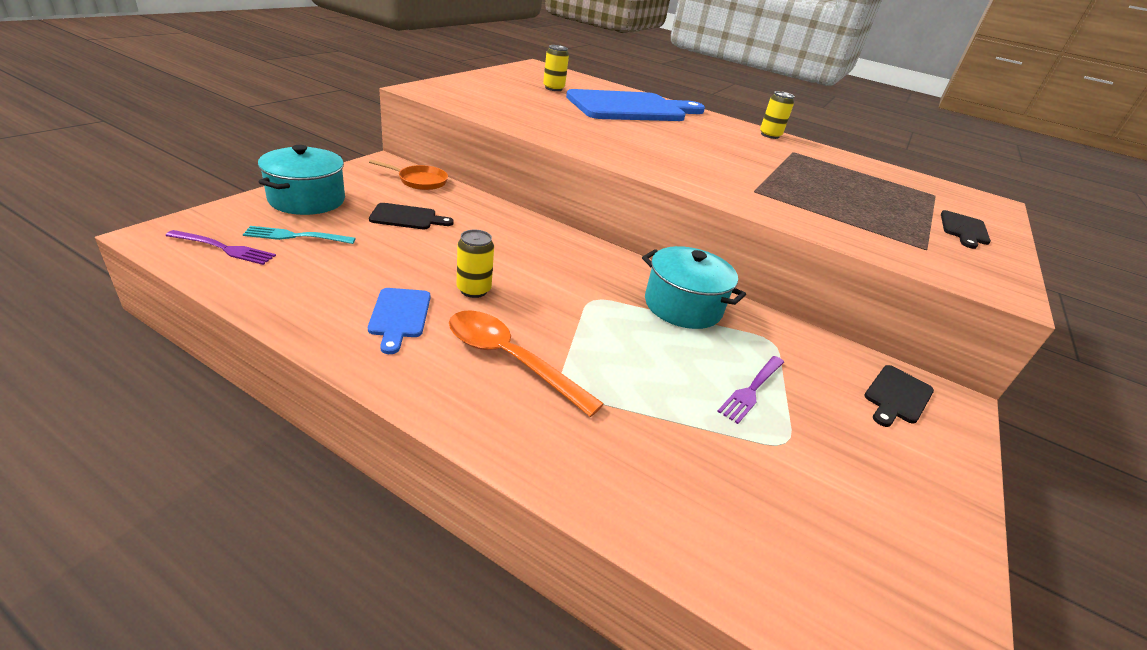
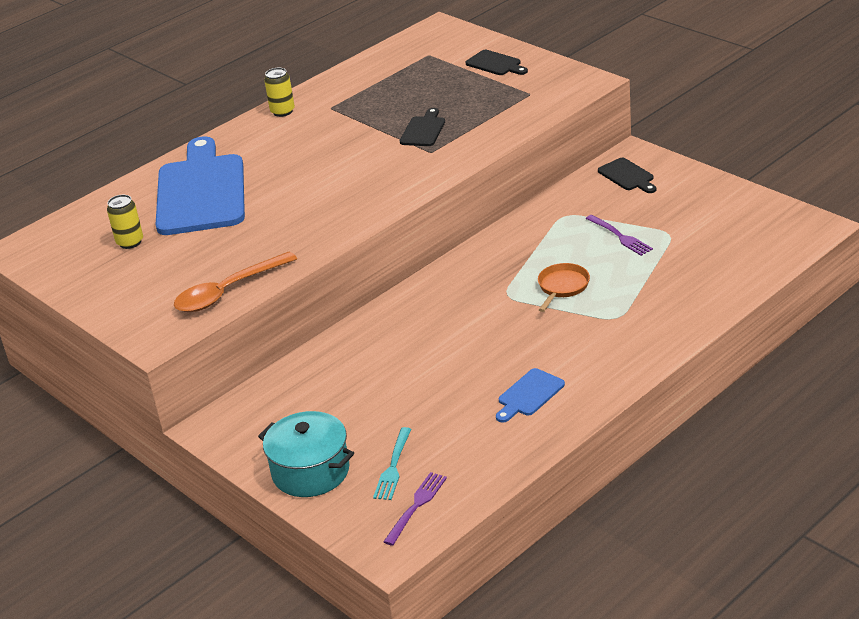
camera: 65 degrees left, 0 degrees up
(399, 316) = (529, 395): blue cutting board -> blue cutting board turned 120 degrees clockwise
(407, 217) = (354, 401): black cutting board -> black cutting board (423, 130)
(419, 181) = (262, 397): orange pan -> orange pan (562, 287)
(473, 290) = (491, 357): yellow can -> none
(510, 360) = (585, 340): orange spoon -> orange spoon (228, 291)
(682, 306) = (518, 250): turquoise pot -> none

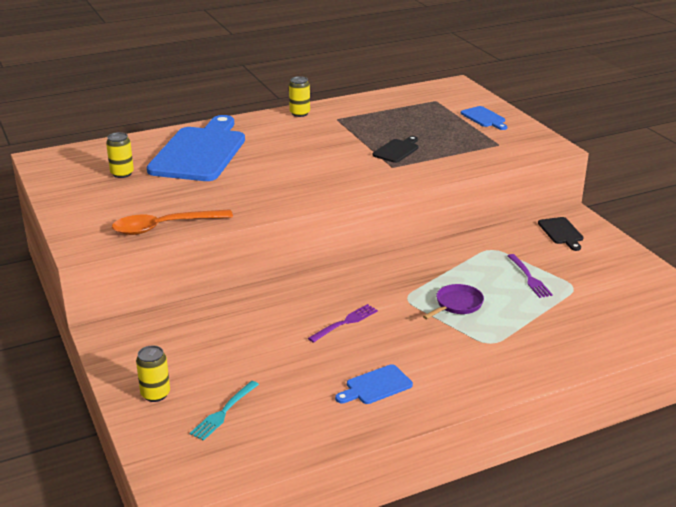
camera: 15 degrees right, 5 degrees down
(310, 471) = (155, 394): turquoise pot -> yellow can
(416, 506) = (220, 453): purple fork -> purple fork (345, 322)
(495, 64) = (484, 118): black cutting board -> blue cutting board
(562, 287) = (457, 304): orange pan -> purple pan

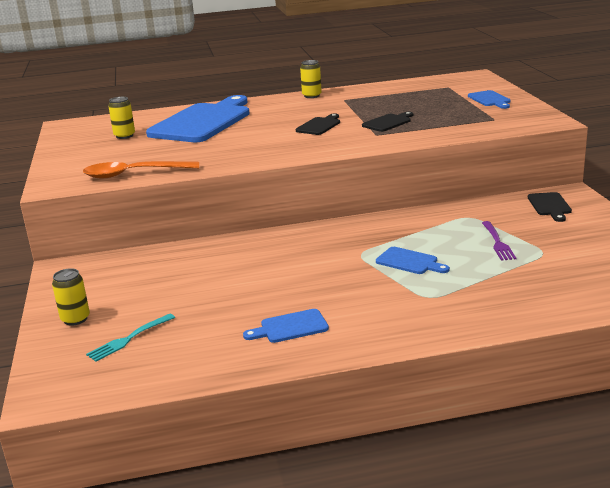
camera: 15 degrees right, 5 degrees down
(328, 156) = (319, 126): none -> black cutting board
(345, 322) = (288, 271): purple fork -> none
(457, 304) = (409, 262): purple pan -> blue cutting board

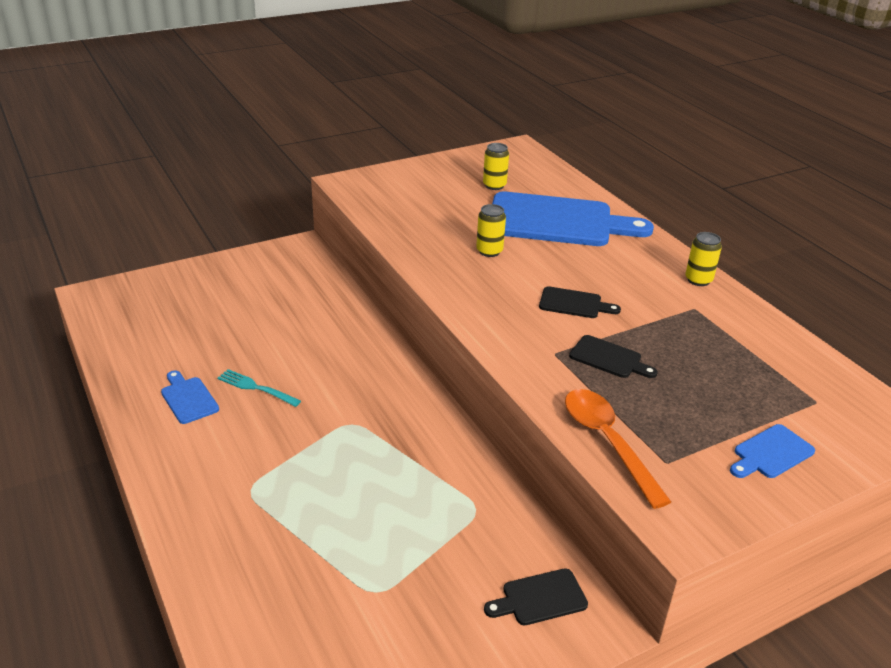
camera: 70 degrees right, 10 degrees up
(75, 319) = (208, 277): yellow can -> yellow can (489, 251)
(129, 339) = (174, 312): turquoise fork -> turquoise fork (256, 388)
(133, 174) = (384, 214): orange spoon -> orange spoon (607, 442)
(409, 262) = (335, 465): blue cutting board -> none
(497, 242) = (400, 543): purple fork -> none

